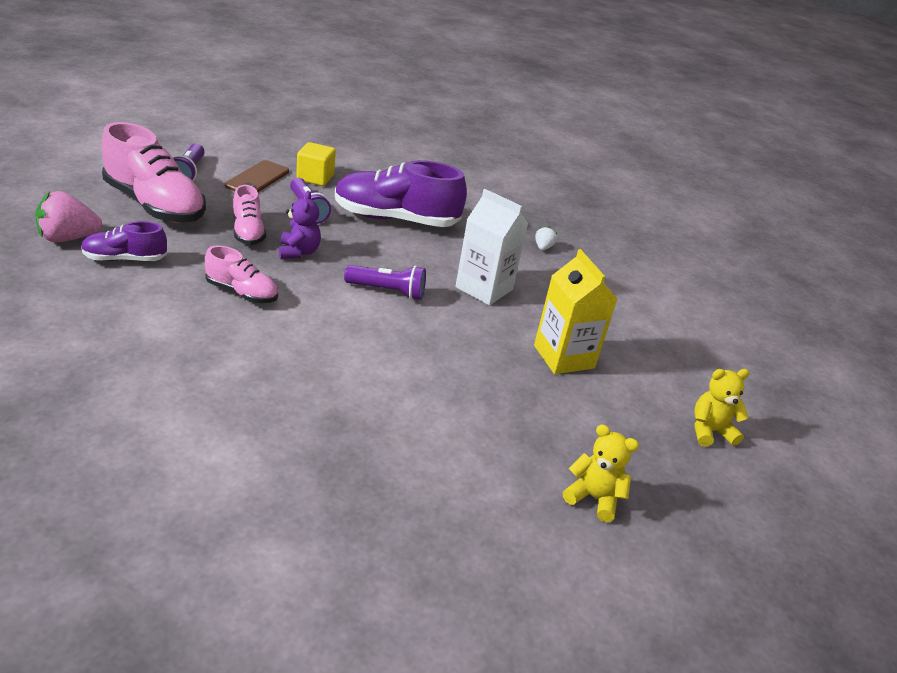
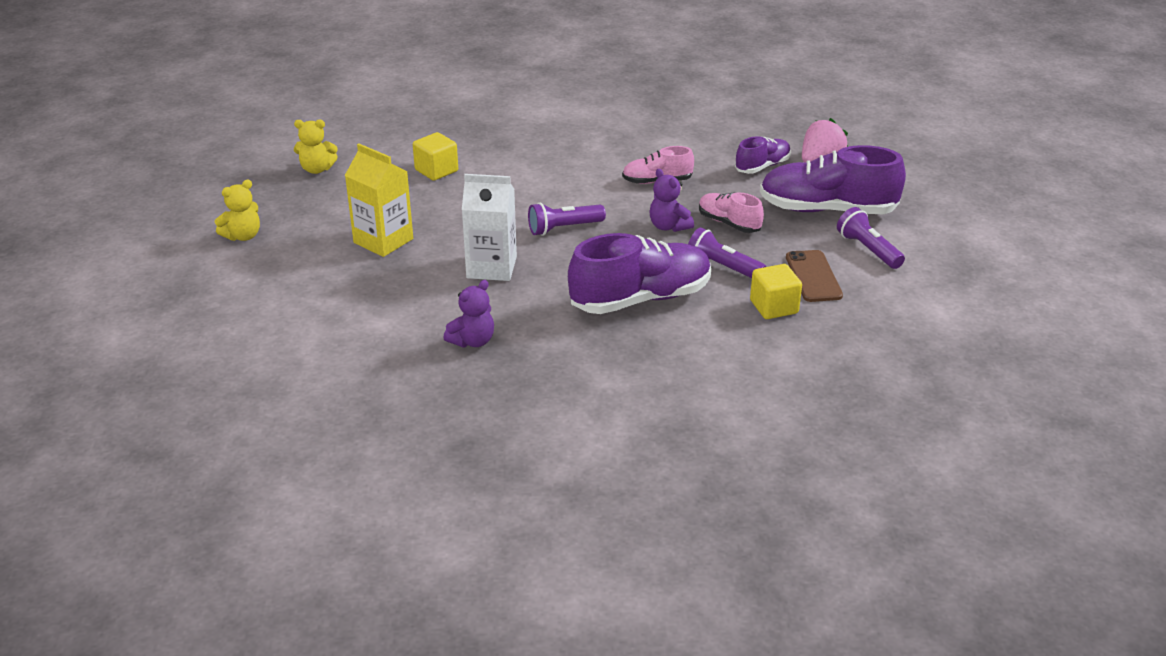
camera: 155 degrees right, 0 degrees up
(155, 205) = (827, 210): pink shoe -> purple shoe
(448, 419) = (436, 170): none -> yellow cube
(543, 247) = (472, 341): white strawberry -> purple teddy bear

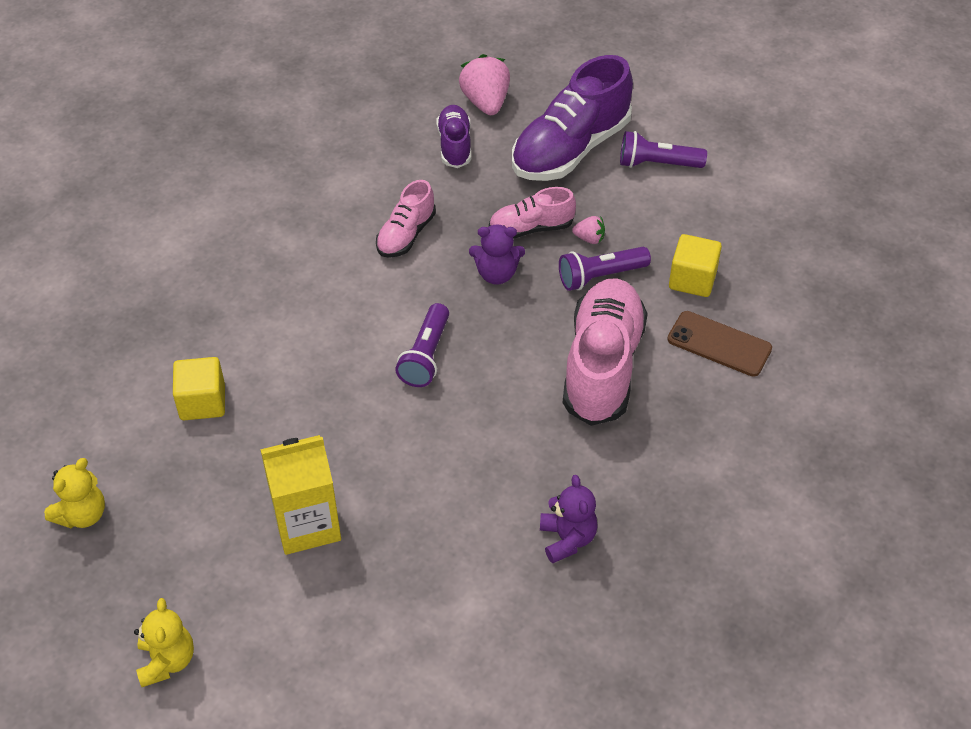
camera: 55 degrees left, 15 degrees up
(491, 267) = (446, 454): white carton -> none
(640, 299) = (602, 366): purple shoe -> pink shoe
(752, 249) = (589, 238): none -> pink strawberry
(813, 276) = (667, 224): brown phone -> brown phone (719, 344)

